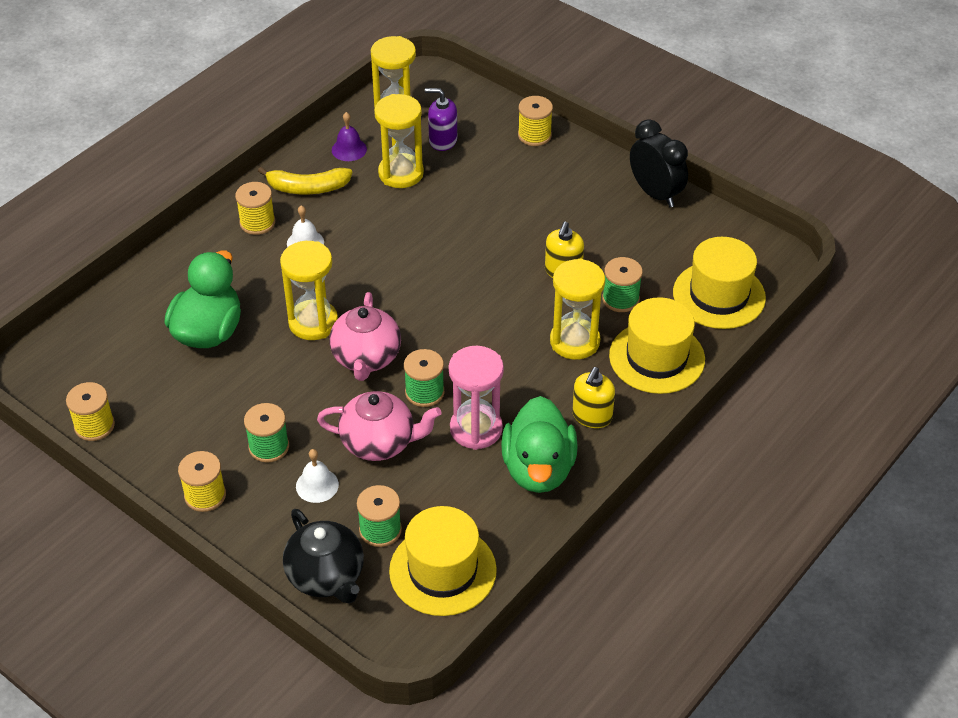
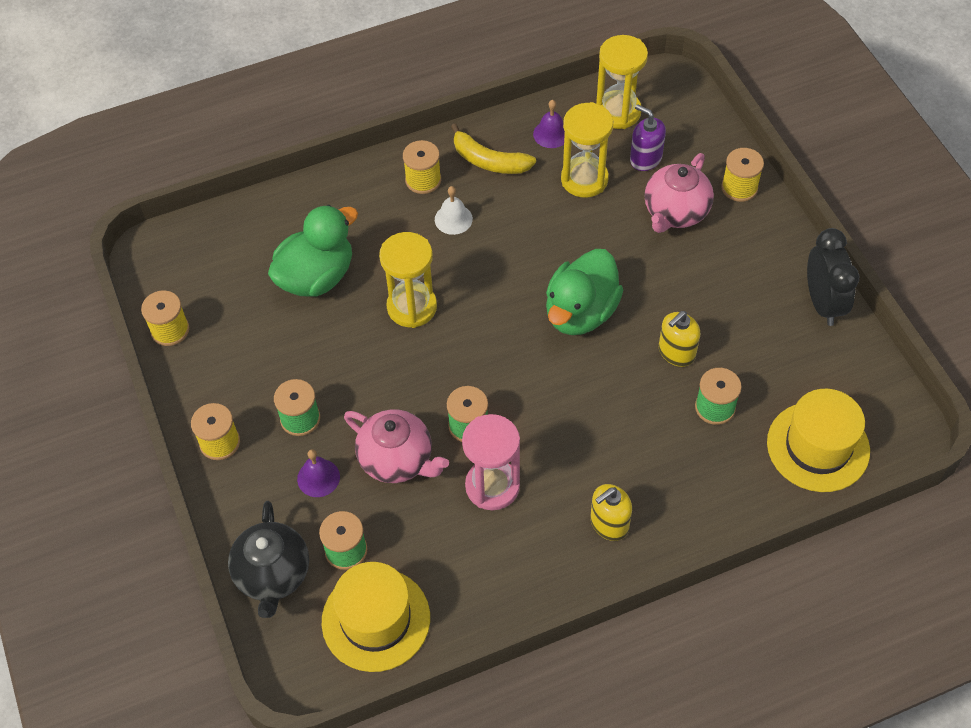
camera: 30 degrees right, 10 degrees up
(317, 485) = (318, 478): white bell -> purple bell
(366, 358) = (437, 365): pink teapot -> pink teapot (675, 212)
(538, 469) = (524, 556): green duck -> green duck (580, 312)
(574, 341) = (641, 434): yellow hourglass -> none
(656, 357) = (711, 488): yellow hat -> none

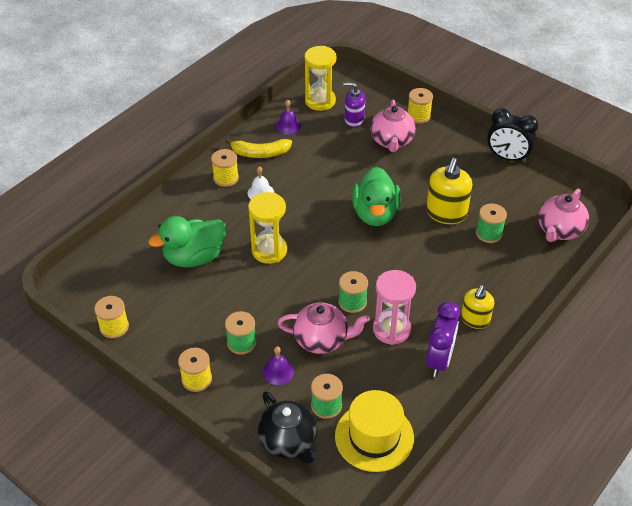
camera: 30 degrees left, 10 degrees down
(316, 277) = (194, 257): green duck -> green duck turned 135 degrees counterclockwise
(524, 557) = (439, 360): none -> purple clock
(584, 179) = (326, 143): yellow hourglass -> none
(676, 352) = (446, 213): yellow soap dispenser -> yellow soap dispenser, size x1.53
(818, 446) = (559, 230): yellow hat -> pink teapot
(822, 303) = (507, 157): black clock -> black clock turned 150 degrees clockwise

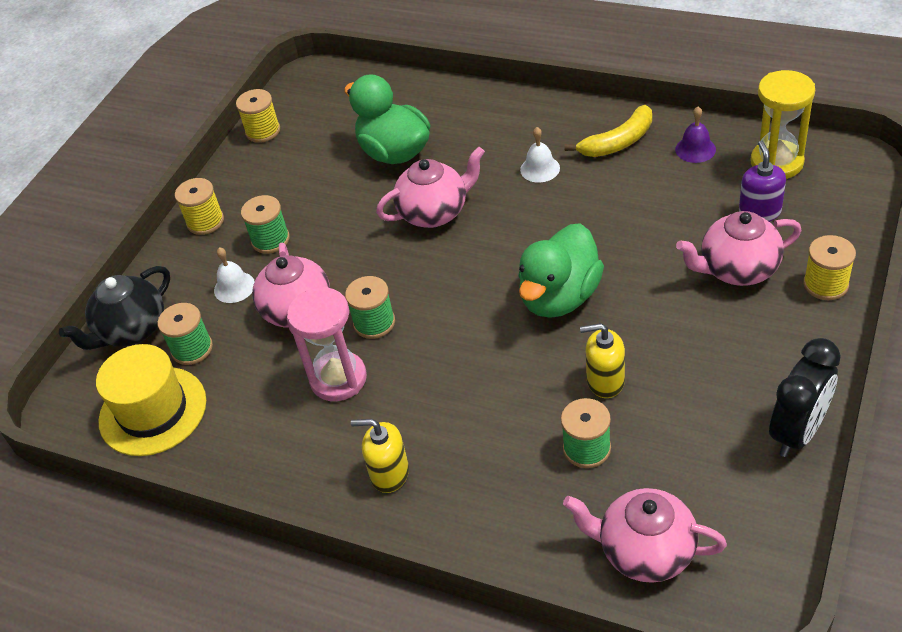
camera: 80 degrees right, 0 degrees up
(226, 178) = (549, 128): yellow spool -> none
(260, 153) = (618, 142): yellow banana -> yellow banana turned 105 degrees counterclockwise
(269, 250) = (435, 212): yellow hourglass -> pink teapot
(278, 371) = (234, 287): purple bell -> white bell
(375, 214) = (559, 297): green duck -> green duck turned 45 degrees counterclockwise
(439, 360) = (298, 448): purple clock -> none
(446, 213) = (605, 381): yellow soap dispenser -> yellow soap dispenser, size x0.65
(507, 157) = (797, 432): black clock -> black clock turned 150 degrees counterclockwise

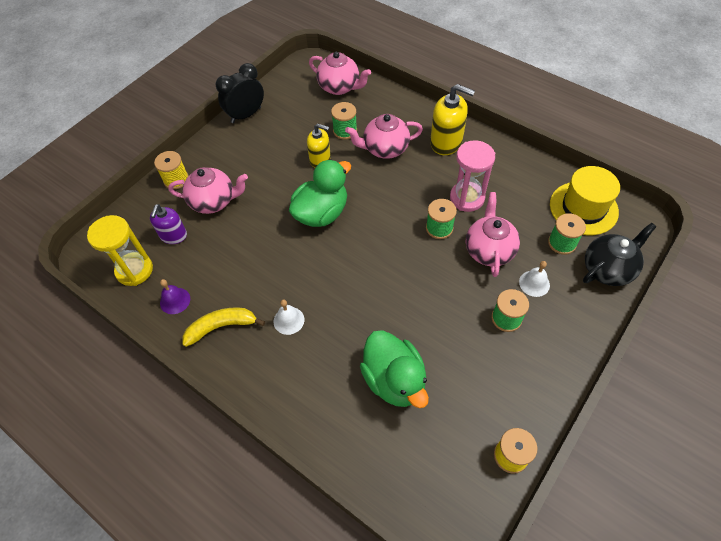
camera: 170 degrees left, 10 degrees up
(205, 221) = (561, 355): yellow spool -> none
(389, 473) = (446, 142): yellow soap dispenser -> yellow soap dispenser, size x1.53
(435, 212) = (378, 304): pink teapot -> pink teapot (385, 149)

